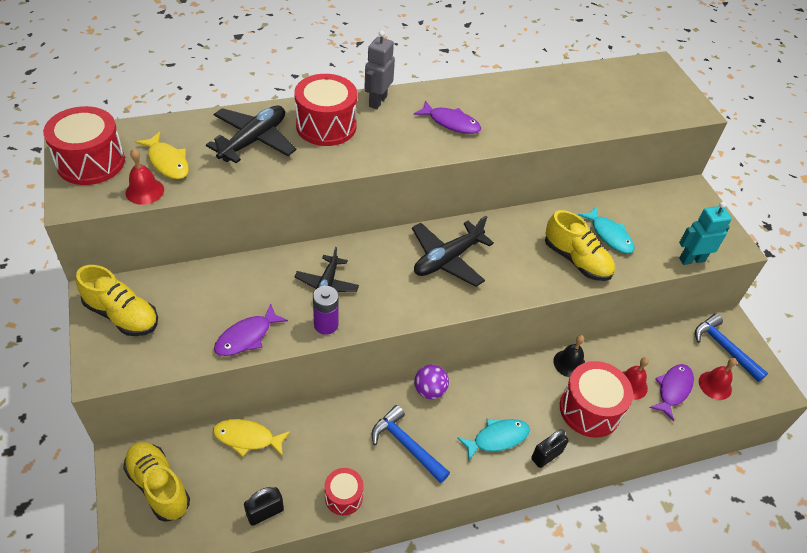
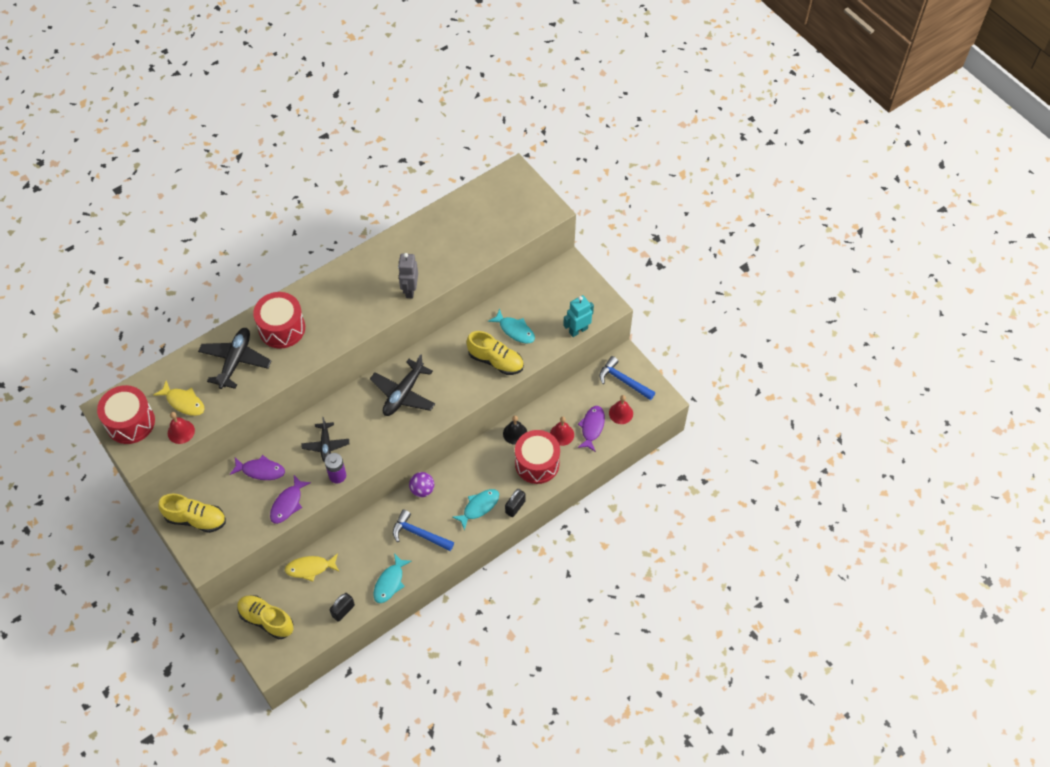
camera: 15 degrees left, 10 degrees up
(343, 496) = (390, 582): red drum -> turquoise fish
(377, 101) = (310, 291): grey robot -> grey robot (410, 290)
(451, 123) = (372, 291): purple fish -> purple fish (260, 470)

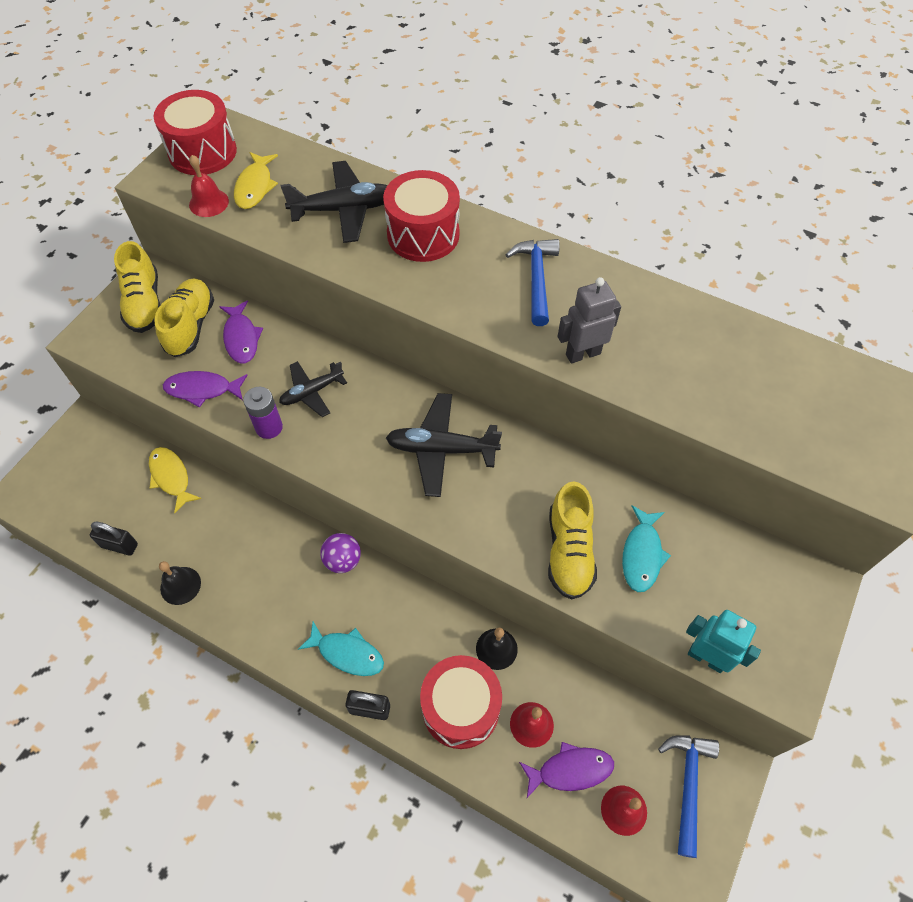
camera: 65 degrees right, 0 degrees up
(266, 620) = (82, 462): yellow shoe -> yellow shoe (190, 326)
(390, 582) = (180, 585): turquoise fish -> black bell
(419, 534) = (270, 589): blue hammer -> blue hammer (536, 279)

